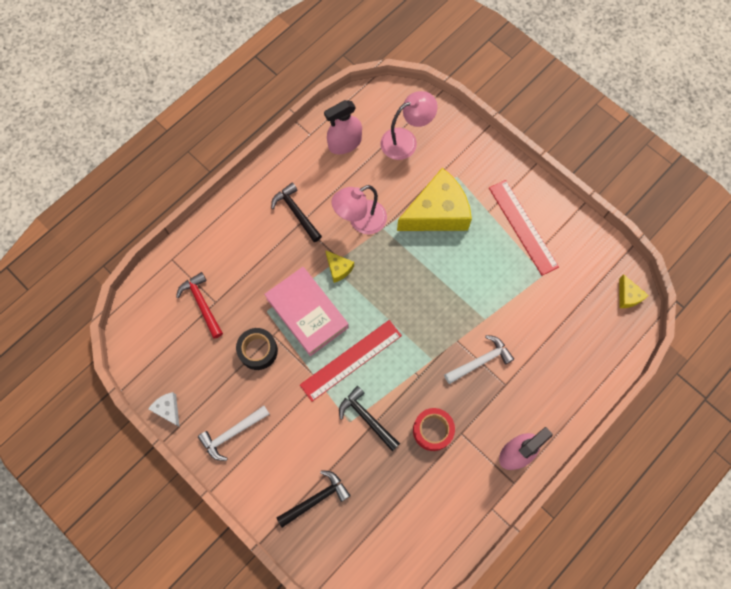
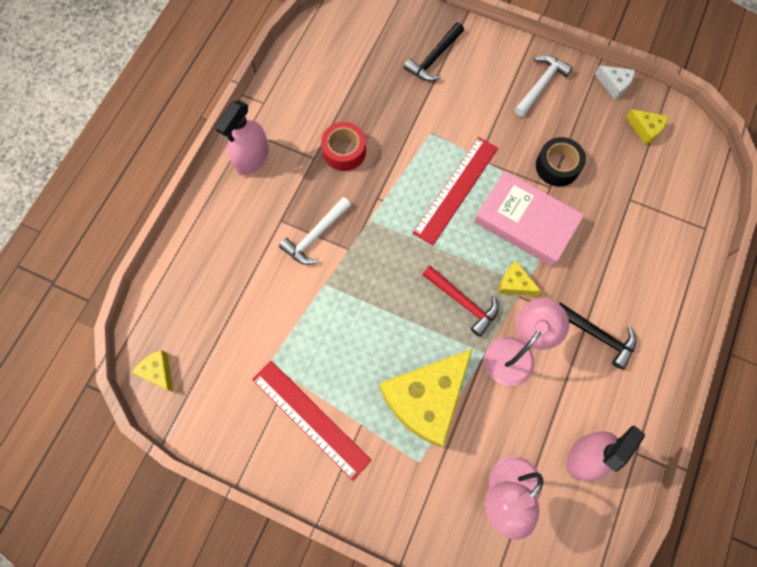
camera: 160 degrees right, 0 degrees up
(167, 357) = (645, 129): none -> yellow cheese
(202, 303) = (643, 193): red hammer -> red hammer (463, 302)
(366, 418) = (416, 141): black hammer -> none

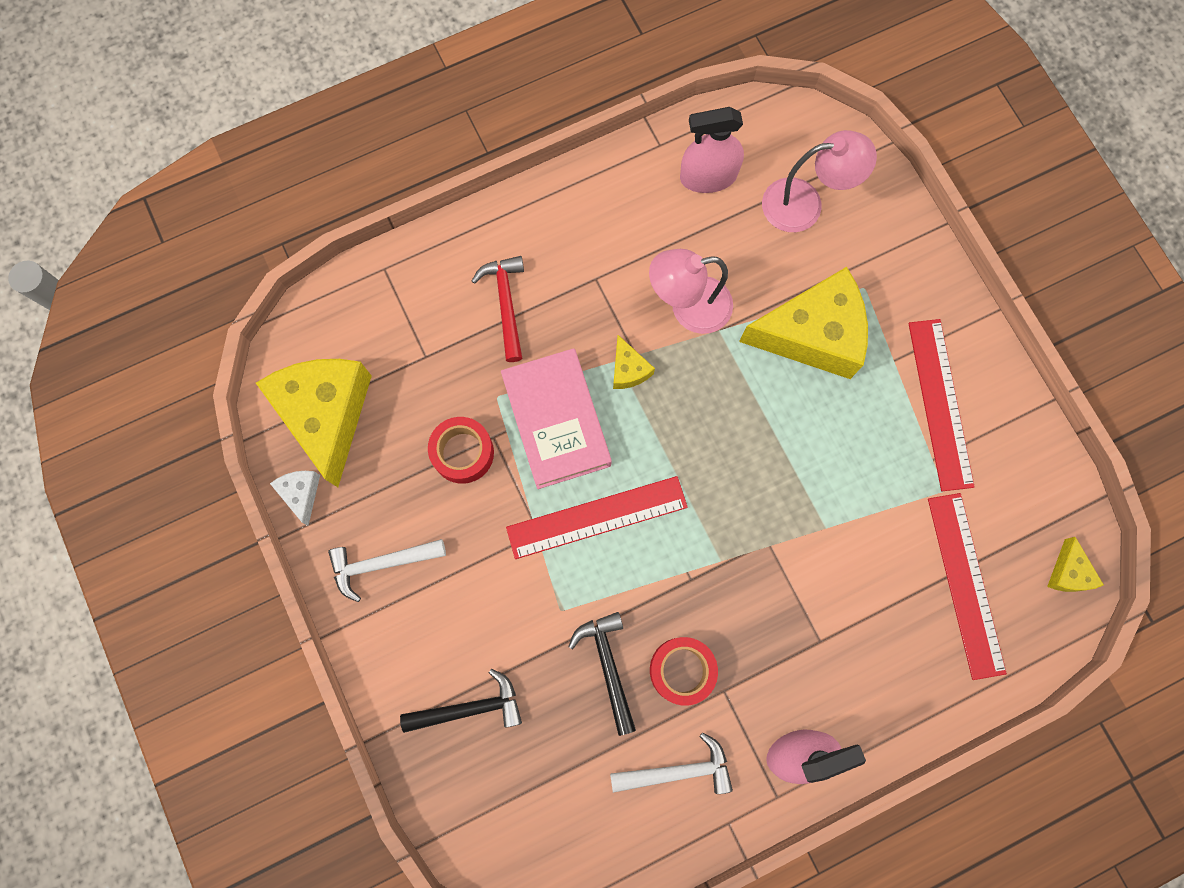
camera: 140 degrees left, 5 degrees up
(218, 315) = (966, 584): none -> red ruler
(315, 236) = (795, 590): white hammer -> white hammer (678, 771)
(463, 302) = (697, 393): red hammer -> red hammer (506, 303)
(557, 166) = (463, 453): black tape -> red tape
(598, 335) = (595, 259): black hammer -> black hammer (607, 665)
(645, 129) = (326, 414): yellow cheese -> yellow cheese, size x2.31

